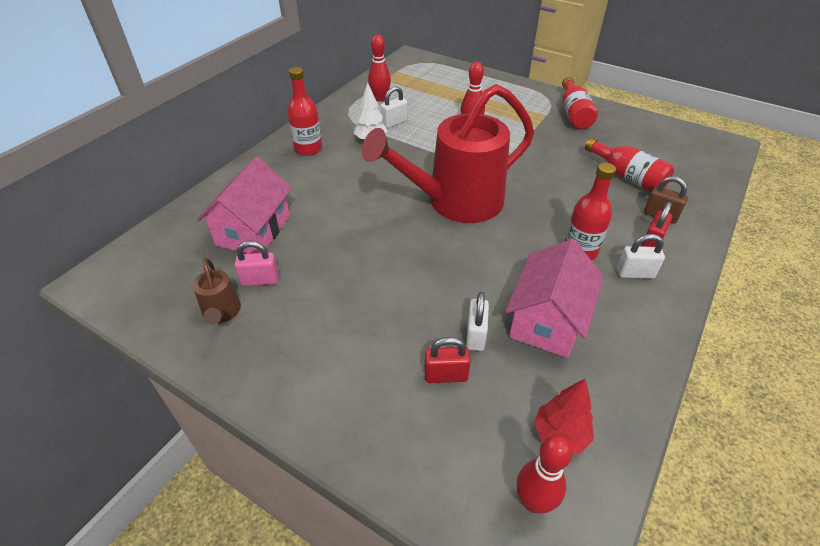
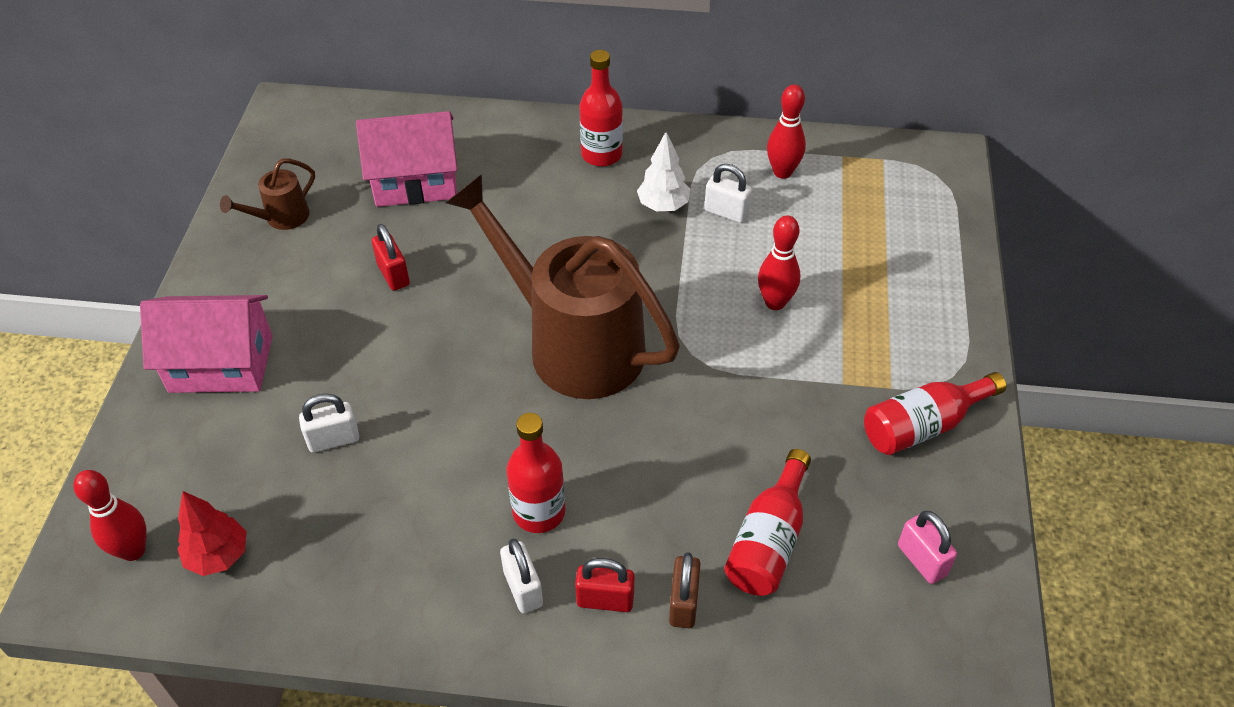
camera: 65 degrees right, 5 degrees up
(260, 280) = (340, 224): pink padlock -> pink padlock (922, 560)
(446, 375) = (265, 431): red padlock -> red padlock (393, 275)
(454, 202) = (572, 343): red watering can -> brown watering can
(547, 320) = (386, 504): pink house -> pink house (221, 363)

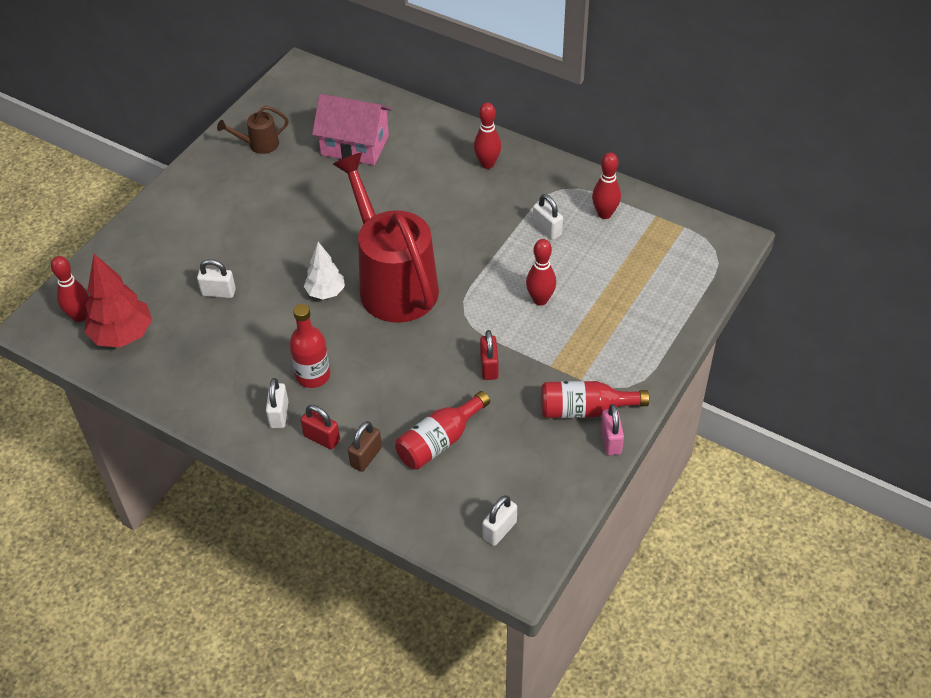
camera: 25 degrees right, 0 degrees up
(218, 556) = (123, 335): red tree -> red tree, size x1.58
(221, 363) = (178, 225): pink house -> none
(393, 275) = (307, 203): red padlock -> red padlock (489, 367)
(572, 343) = (392, 282): brown watering can -> red watering can
(601, 154) = (487, 164): red bottle -> red bowling pin
(663, 206) = (507, 212): white tree -> white tree (325, 292)
(922, 560) = (527, 487): pink padlock -> pink padlock (610, 441)
(927, 637) = (499, 530): none -> white padlock

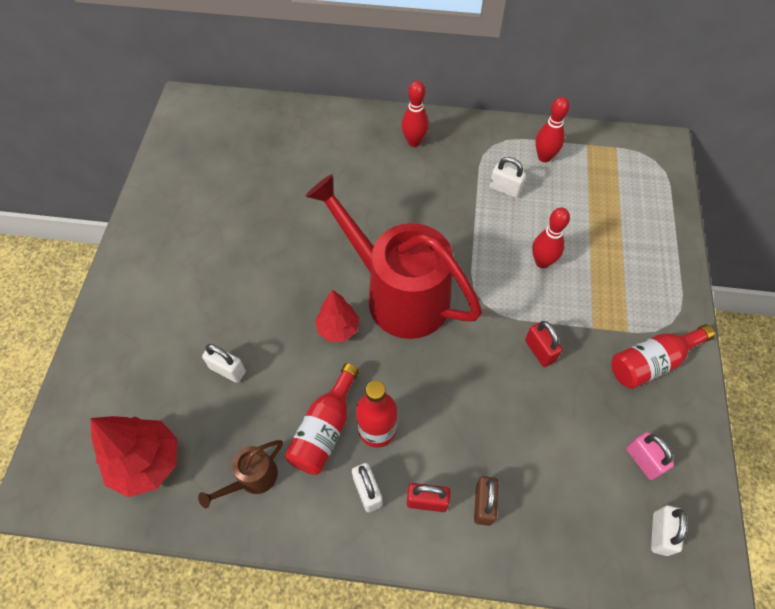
camera: 25 degrees left, 10 degrees up
(80, 316) = (85, 458): red bowling pin -> none
(218, 292) = (227, 370): white padlock -> white padlock turned 45 degrees clockwise
(259, 145) = (185, 191): brown watering can -> brown watering can (252, 479)
(325, 292) = (338, 329): white tree -> red tree
(355, 145) = (281, 162): pink house -> none
(439, 441) = (543, 454): red bottle -> red bottle (325, 429)
(610, 441) = (694, 386): pink padlock -> pink padlock (643, 460)

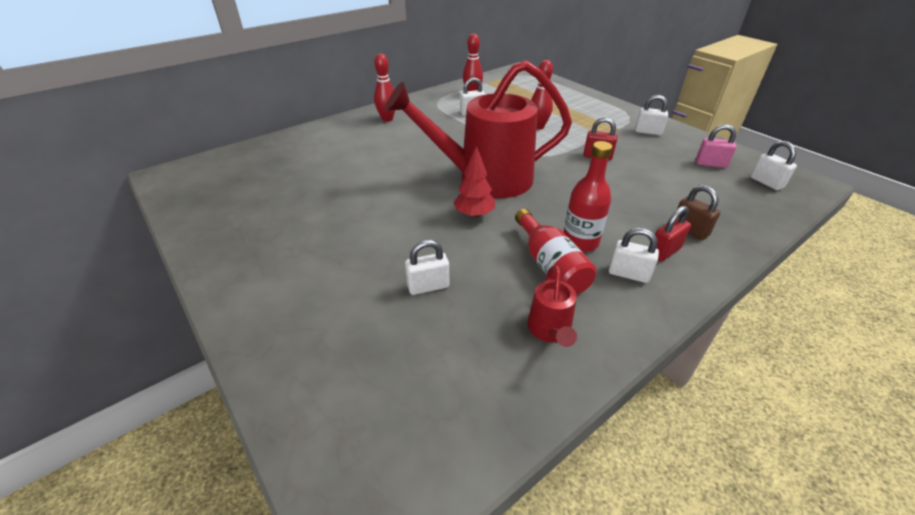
camera: 45 degrees left, 20 degrees down
(147, 463) = (450, 396): red tree -> none
(252, 479) = (550, 331): brown watering can -> red watering can
(652, 362) = (648, 132): red bottle -> white padlock

